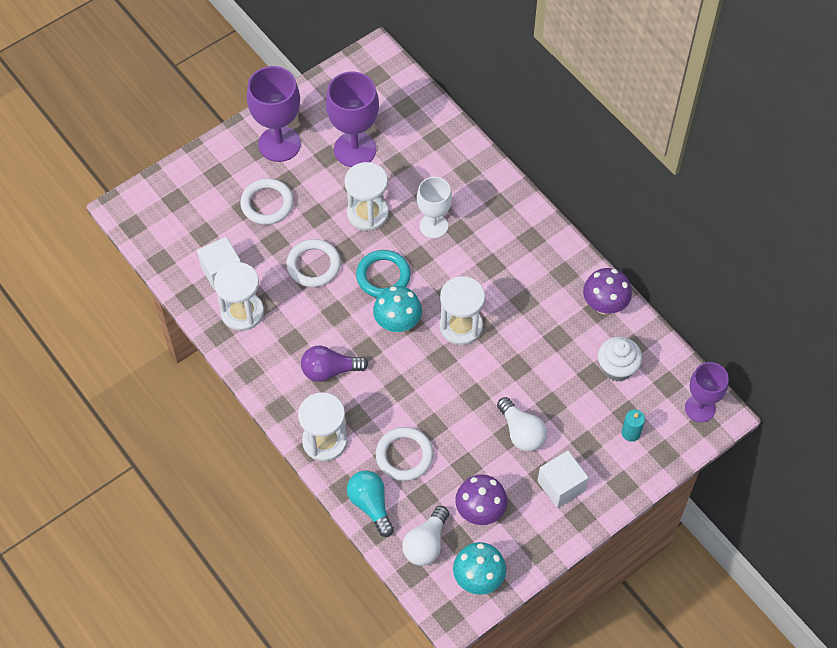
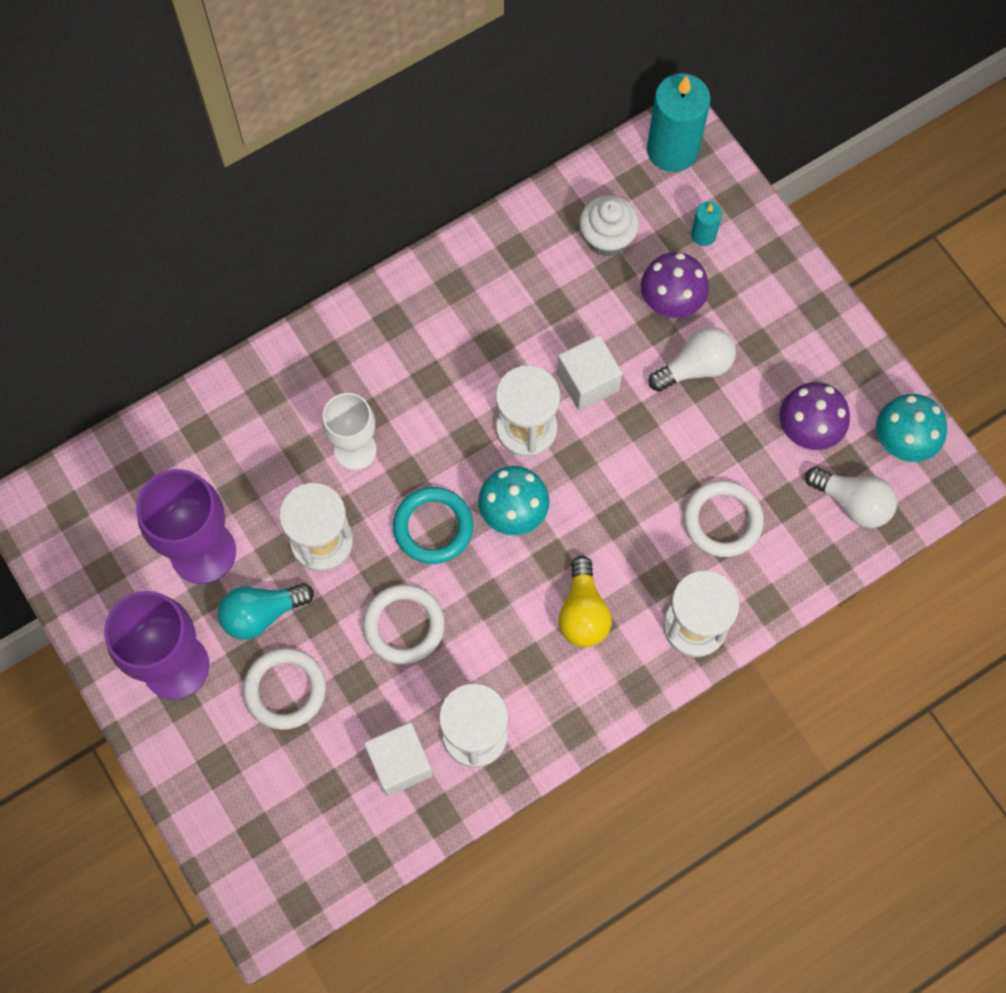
camera: 85 degrees left, 10 degrees up
(329, 370) = (583, 612): purple light bulb -> yellow light bulb
(370, 505) = (794, 570): turquoise light bulb -> turquoise light bulb (262, 614)
(561, 486) = (775, 327): white cube -> white cube (588, 382)
(604, 305) = (509, 241): purple mushroom -> purple mushroom (671, 302)
(700, 408) = (672, 149): purple goblet -> turquoise candle

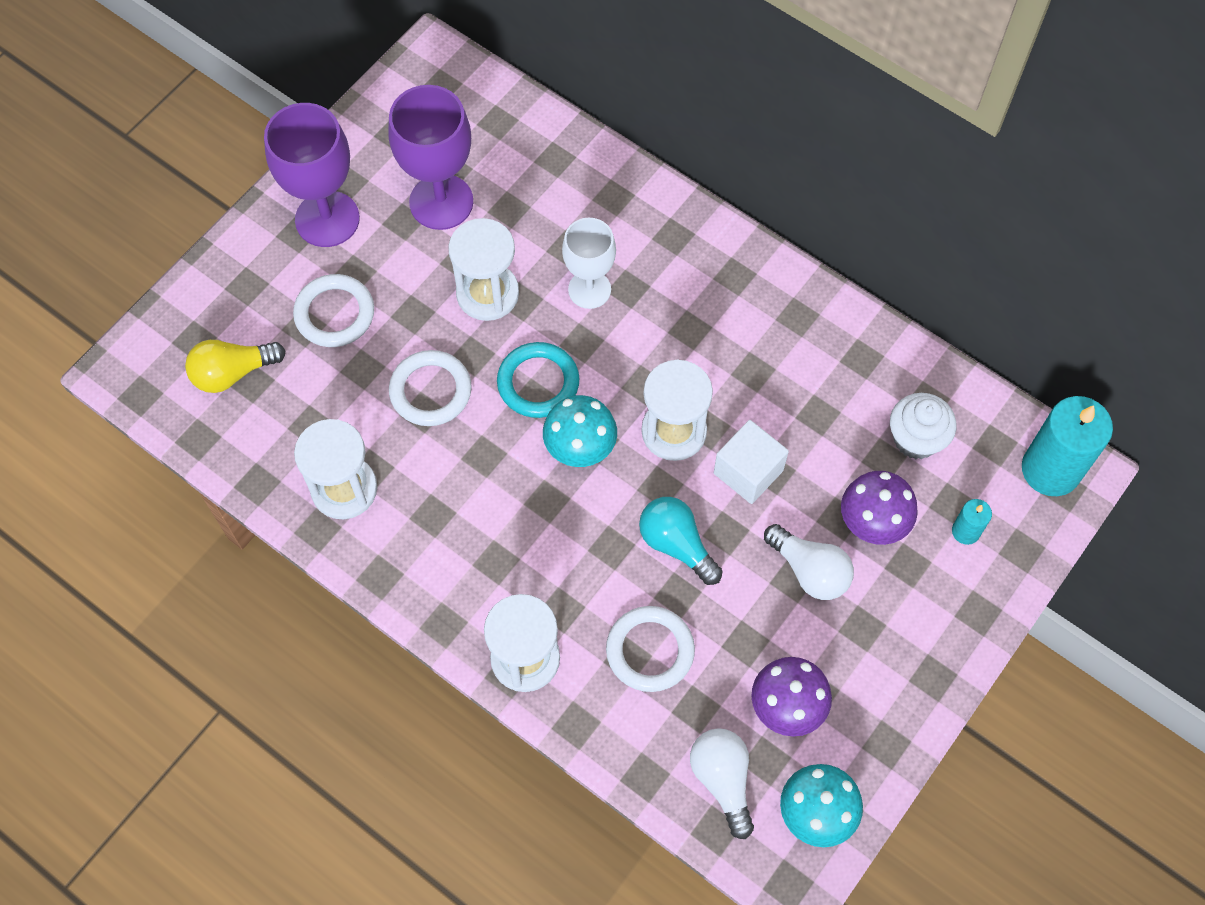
camera: 70 degrees right, 5 degrees down
(262, 614) = (400, 269): turquoise light bulb -> turquoise light bulb (676, 544)
(400, 763) = (296, 433): white cube -> none
(583, 612) = (501, 547): yellow light bulb -> yellow light bulb (232, 373)
(852, 503) = (722, 780): white light bulb -> white light bulb turned 150 degrees clockwise

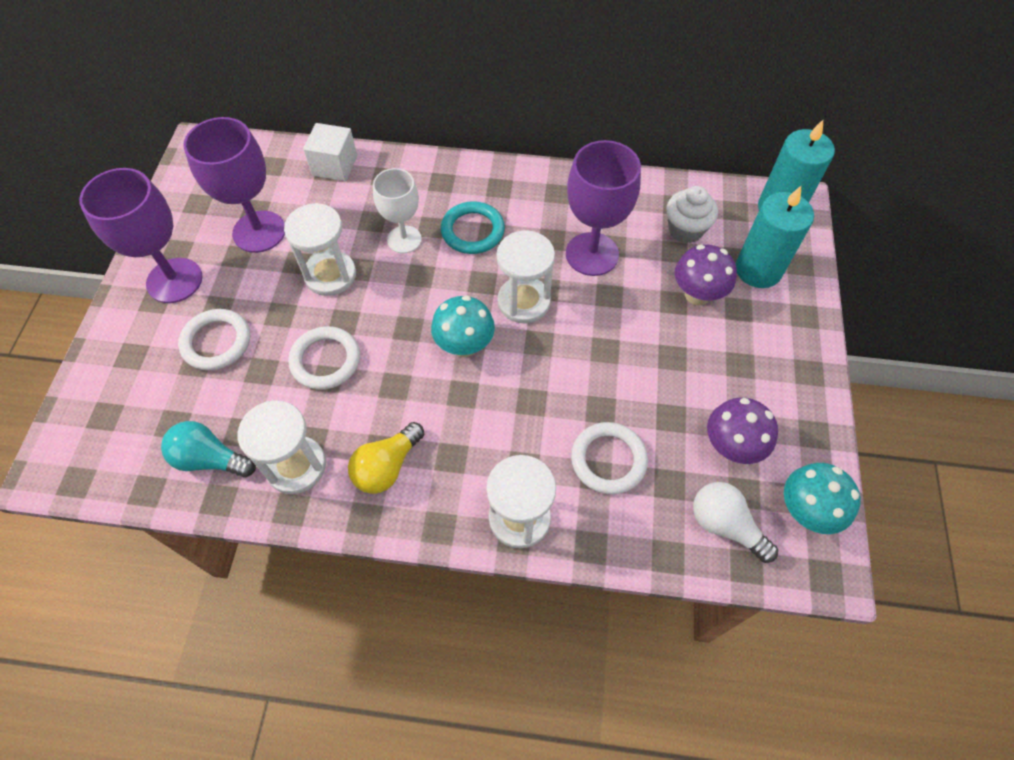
camera: 30 degrees left, 5 degrees down
(232, 373) = (152, 425): yellow light bulb -> yellow light bulb (387, 466)
(538, 383) = (405, 316): turquoise ring -> turquoise ring (472, 231)
(676, 544) = (576, 375): turquoise light bulb -> turquoise light bulb (210, 459)
(748, 472) = (592, 303): white cube -> white cube (334, 166)
(786, 413) = (592, 254): none -> purple goblet
(810, 571) = (679, 345): white light bulb -> none
(965, 531) = (758, 270): turquoise candle -> turquoise candle, size x2.12

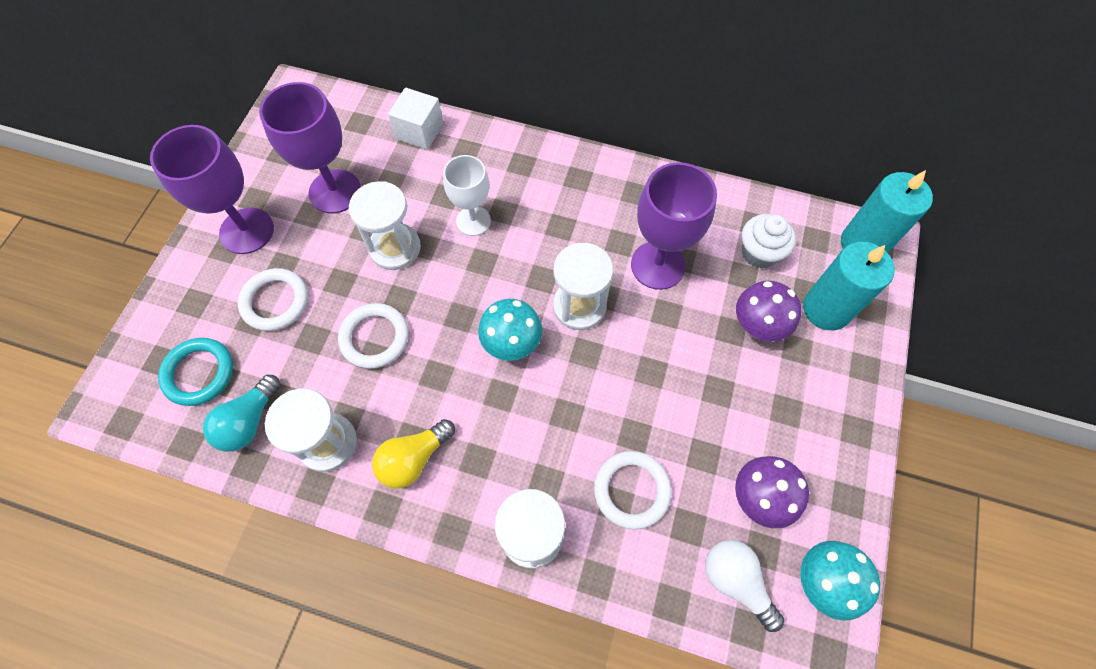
camera: 10 degrees right, 5 degrees up
(210, 459) = (249, 421): turquoise light bulb -> turquoise light bulb turned 90 degrees counterclockwise
(472, 231) = (542, 222): turquoise ring -> turquoise ring (199, 373)

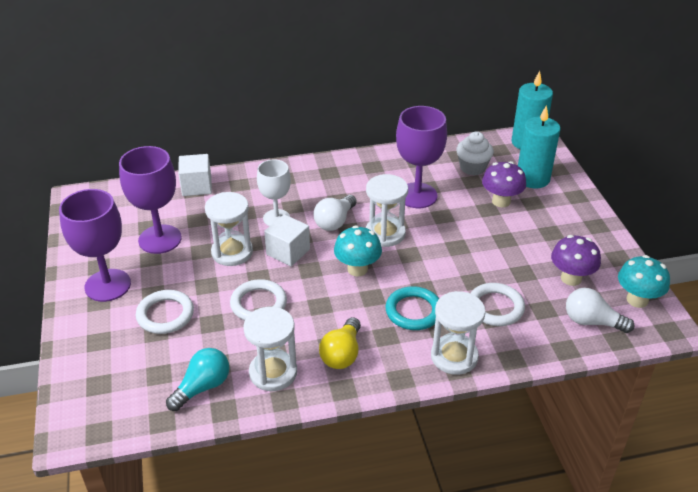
camera: 30 degrees left, 25 degrees down
(199, 373) = (138, 378): turquoise ring -> turquoise ring (413, 311)
(249, 421) = (202, 387): turquoise light bulb -> turquoise light bulb turned 135 degrees counterclockwise
(453, 278) = (288, 252): none -> white cube
(534, 258) = (335, 221): none -> white light bulb

